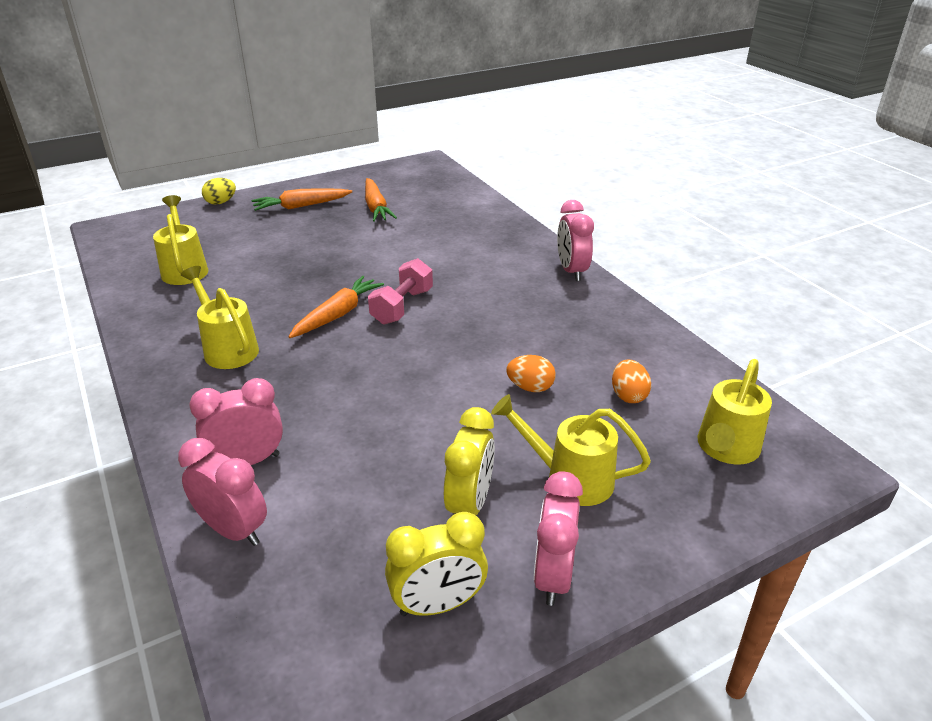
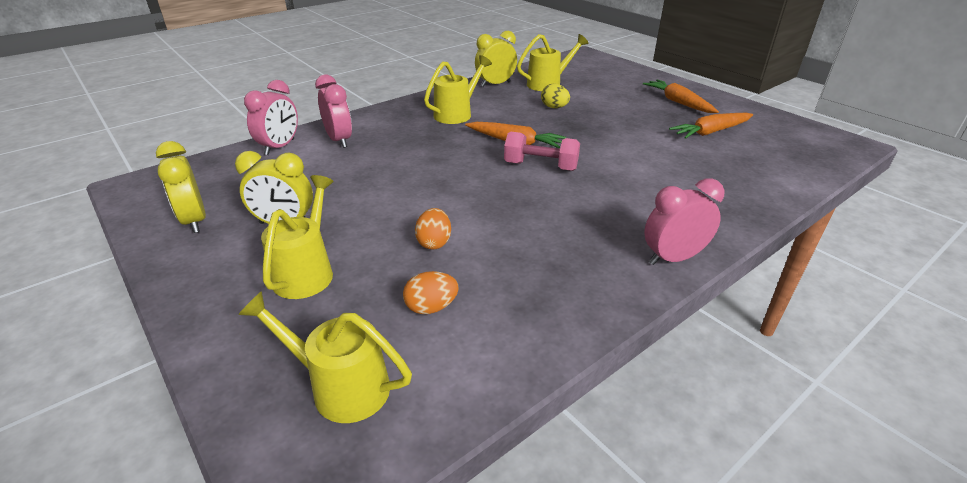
camera: 80 degrees right, 0 degrees up
(150, 307) = (495, 84): none -> yellow clock
(221, 202) = (654, 76): yellow egg -> yellow egg (554, 107)
(553, 576) = (200, 268): pink clock -> none

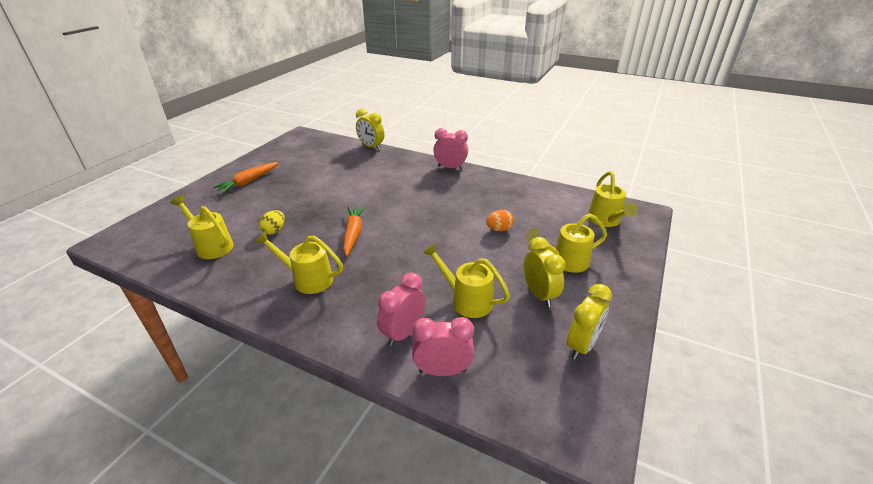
camera: 115 degrees left, 0 degrees up
(336, 178) = (466, 300): none -> yellow watering can
(431, 307) = (544, 215): orange egg -> none
(495, 84) = (217, 278): yellow clock -> yellow clock (371, 147)
(540, 166) = (385, 216): pink dumbbell -> none
(673, 258) = (450, 167): pink clock -> pink clock turned 150 degrees clockwise
(711, 132) = (300, 168): orange carrot -> none

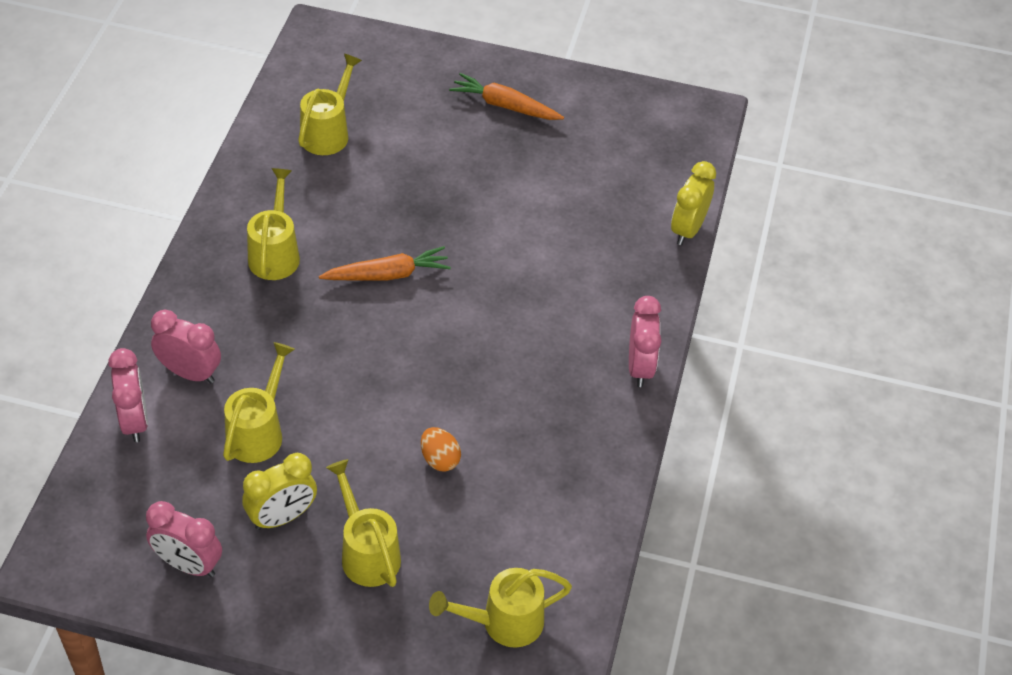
camera: 75 degrees right, 15 degrees up
(274, 230) = (376, 184): yellow egg -> none
(581, 345) = (188, 564): yellow clock -> pink clock

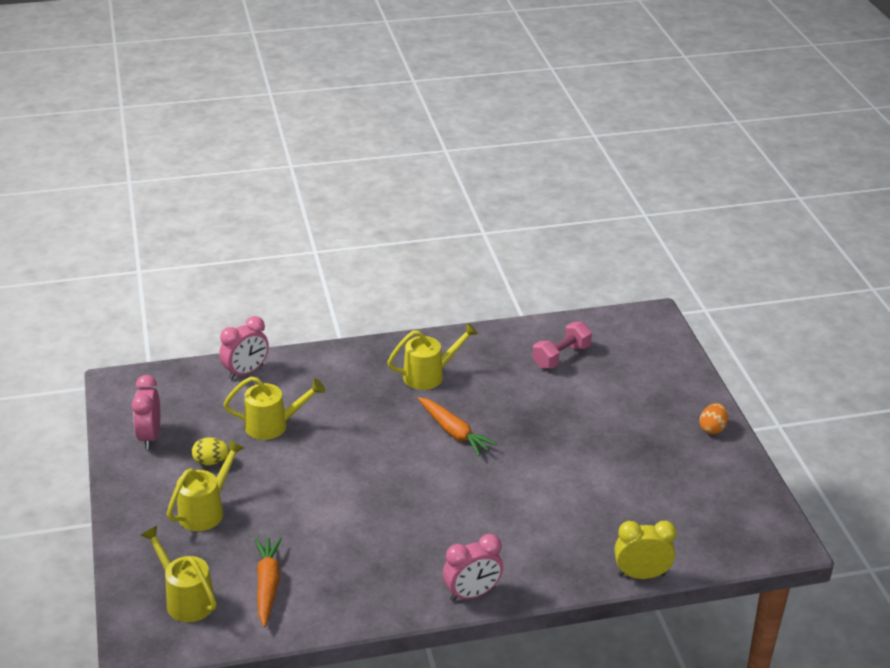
camera: 65 degrees right, 15 degrees down
(190, 373) = (300, 379): pink clock -> none
(282, 517) = (211, 462): yellow clock -> yellow egg
(328, 132) = (561, 357): yellow watering can -> pink dumbbell
(440, 459) = (307, 517): orange egg -> orange egg (712, 428)
(505, 106) = (674, 430): orange carrot -> orange carrot (267, 585)

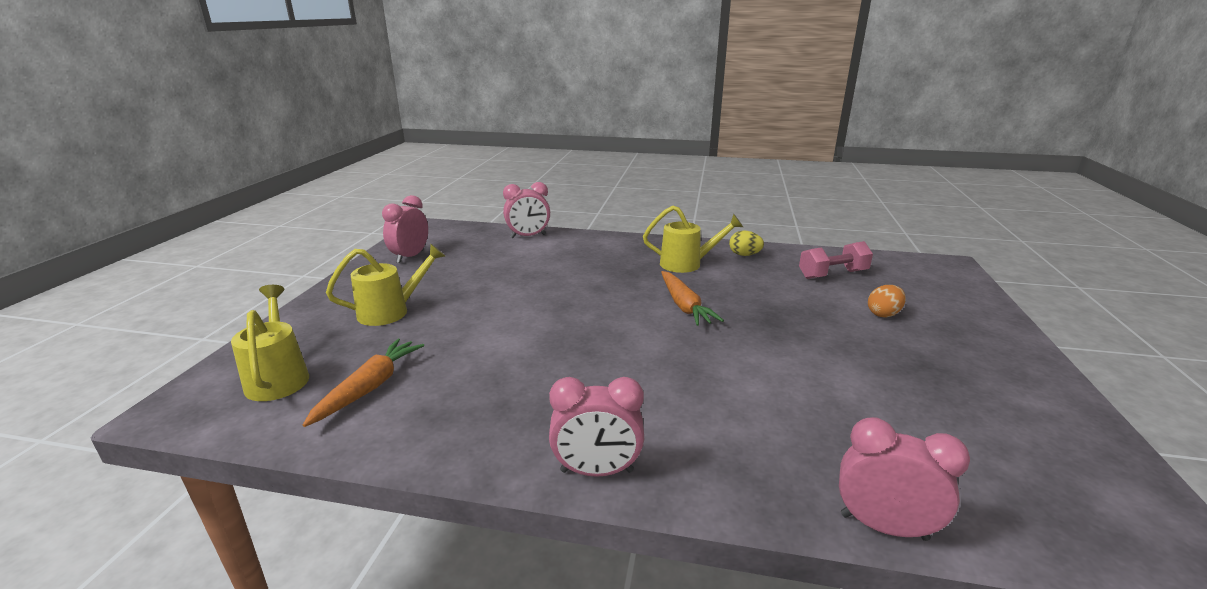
camera: 25 degrees right, 10 degrees down
(211, 462) = (437, 280): yellow egg -> yellow egg (744, 255)
(273, 425) = (515, 269): yellow watering can -> none
(641, 575) = (883, 527): yellow clock -> pink clock
(712, 428) = (1025, 367): orange egg -> orange egg (883, 314)

